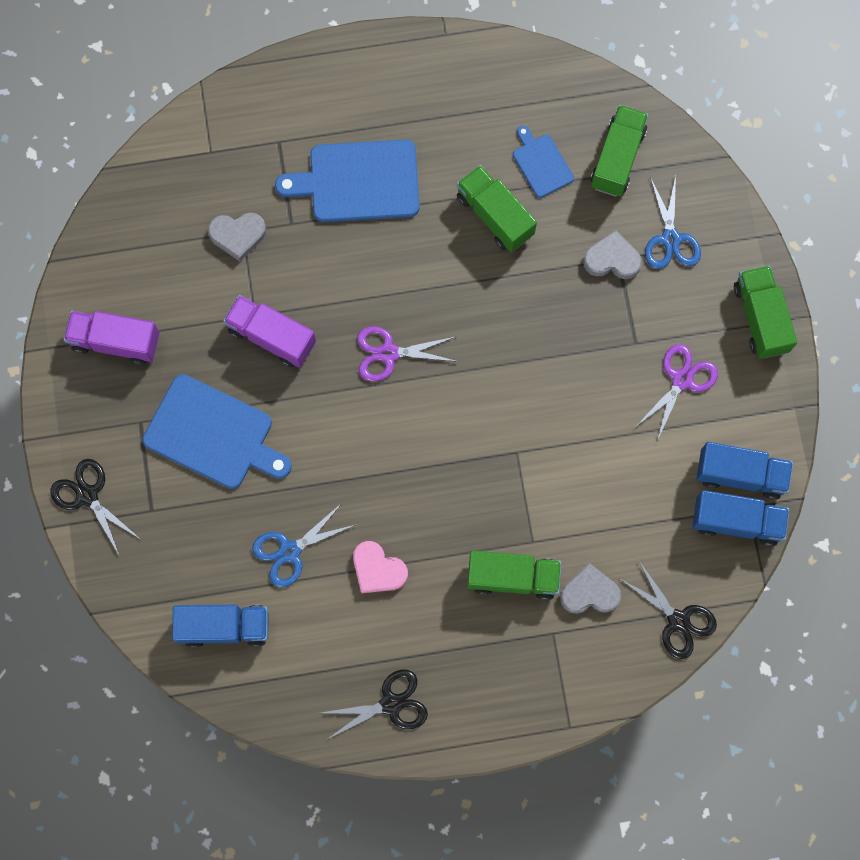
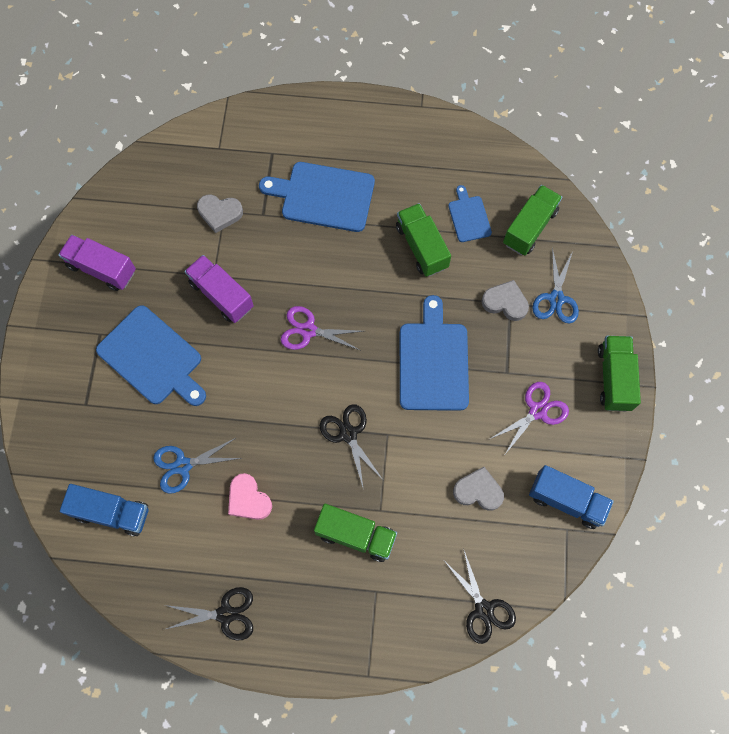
camera: 15 degrees right, 5 degrees down
(87, 495) = (40, 380): black scissors -> black scissors (348, 434)
(546, 353) = (433, 362): none -> blue cutting board
(589, 592) = (416, 565): grey heart -> grey heart (478, 491)
(736, 521) = (553, 538): blue truck -> none

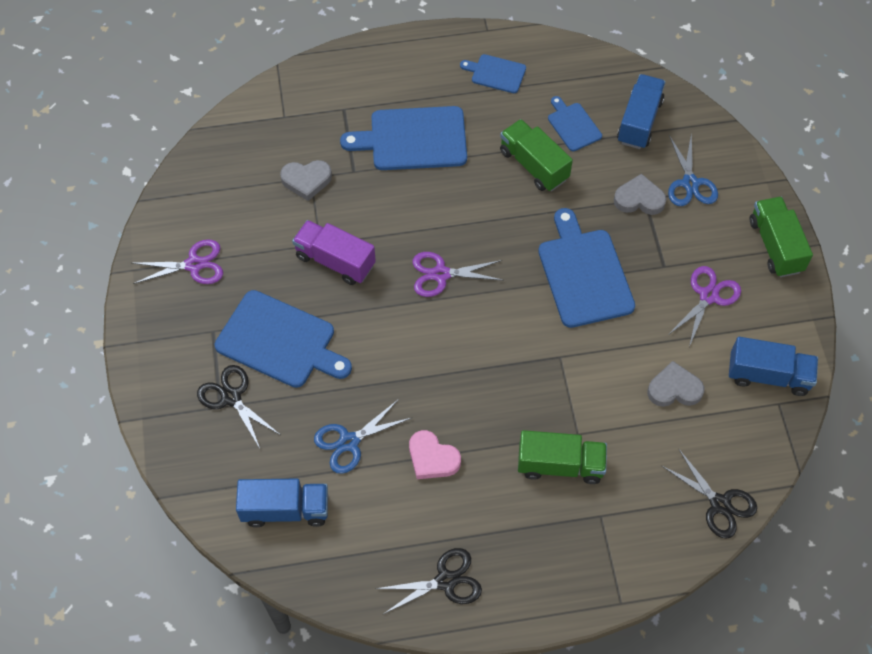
camera: 15 degrees left, 10 degrees down
(102, 269) = (194, 265): purple truck -> purple scissors
(348, 434) = (518, 366): black scissors -> black scissors (231, 397)
(416, 150) = (496, 73): none -> blue cutting board
(529, 227) = (639, 121): green truck -> blue truck

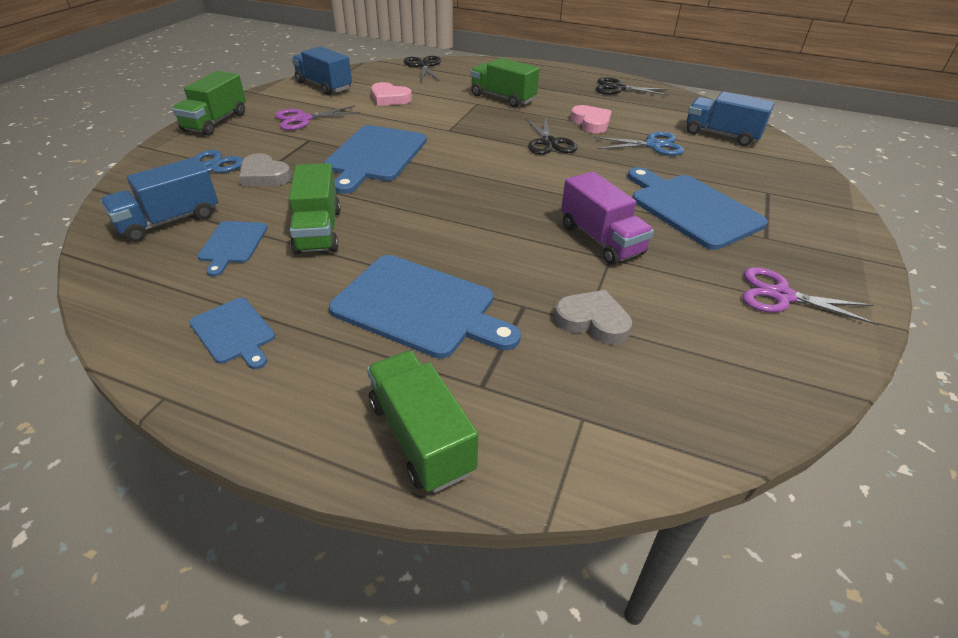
camera: 150 degrees left, 20 degrees down
(231, 397) = (754, 193): black scissors -> black scissors (549, 143)
(354, 71) = (421, 437): none -> green truck
(441, 274) = (498, 195): purple scissors -> none
(674, 389) = (389, 98): grey heart -> pink heart

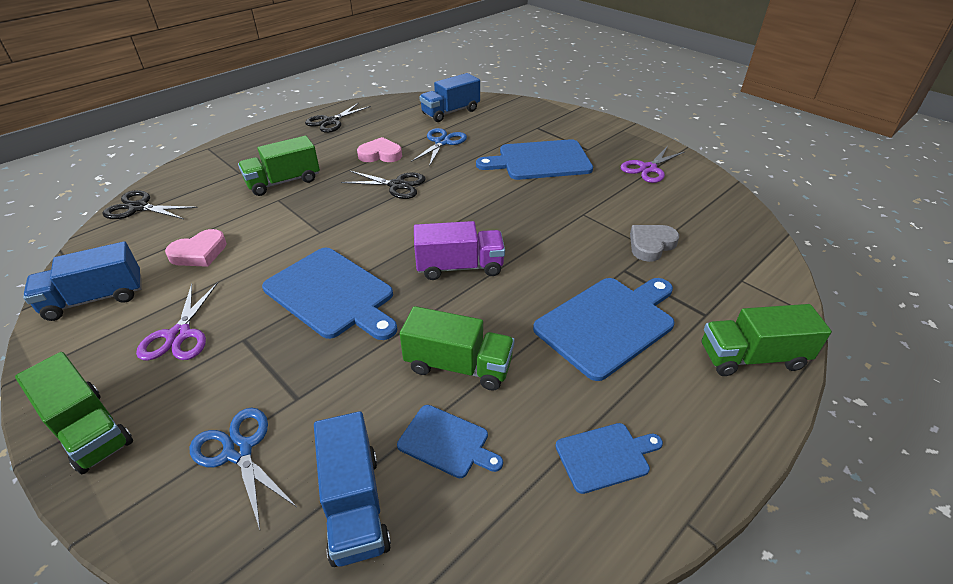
camera: 65 degrees left, 0 degrees up
(264, 175) = (304, 394): grey heart -> none
(601, 239) = (558, 210): purple truck -> purple truck (459, 267)

